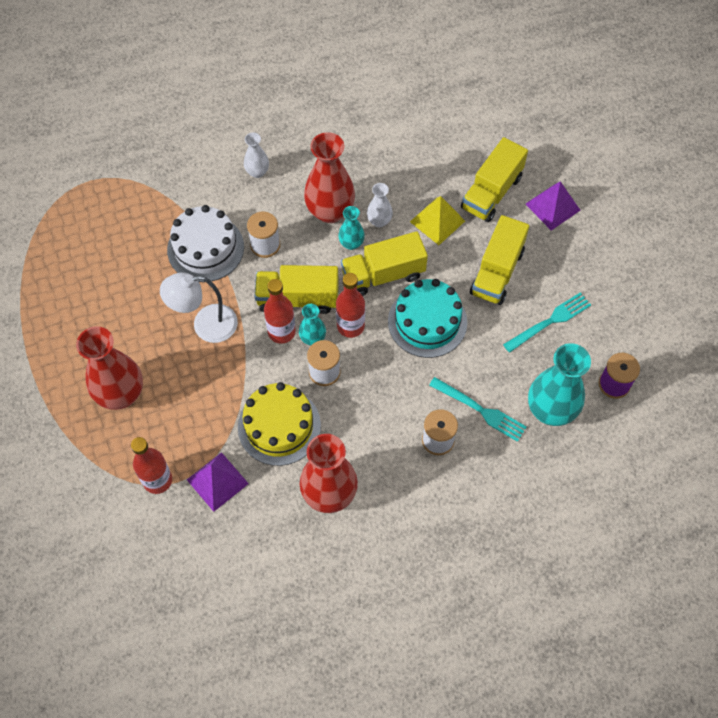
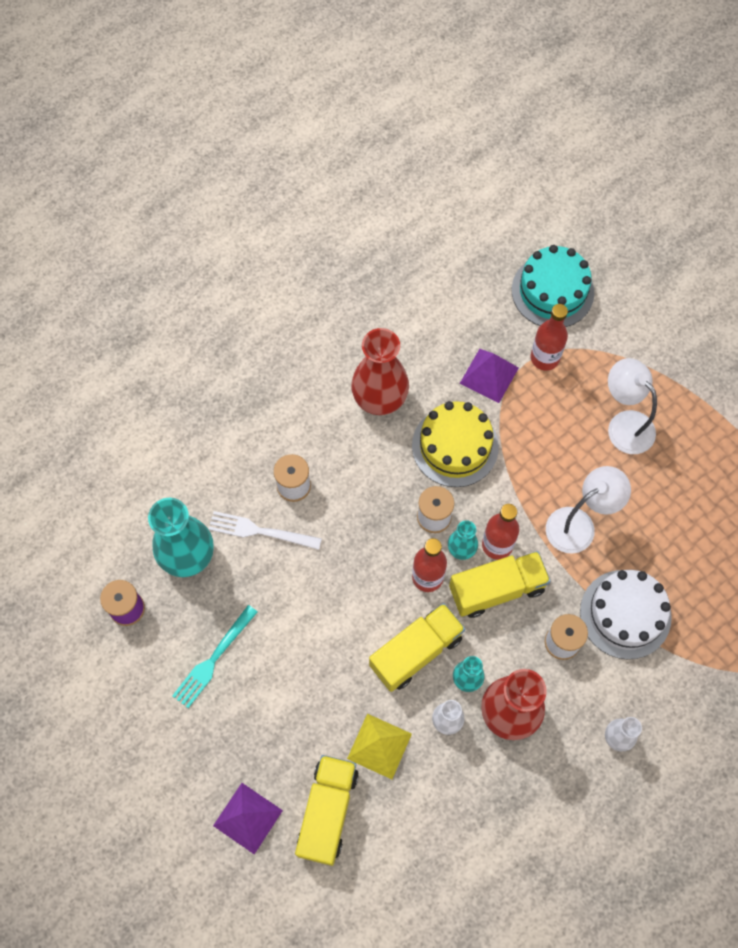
camera: 160 degrees right, 5 degrees up
(121, 394) = (624, 424): red vase -> white lamp
(427, 321) = (347, 611): turquoise cake -> turquoise cake (552, 291)
(481, 410) = (259, 531): turquoise fork -> white fork
(497, 272) = (289, 701): yellow truck -> none

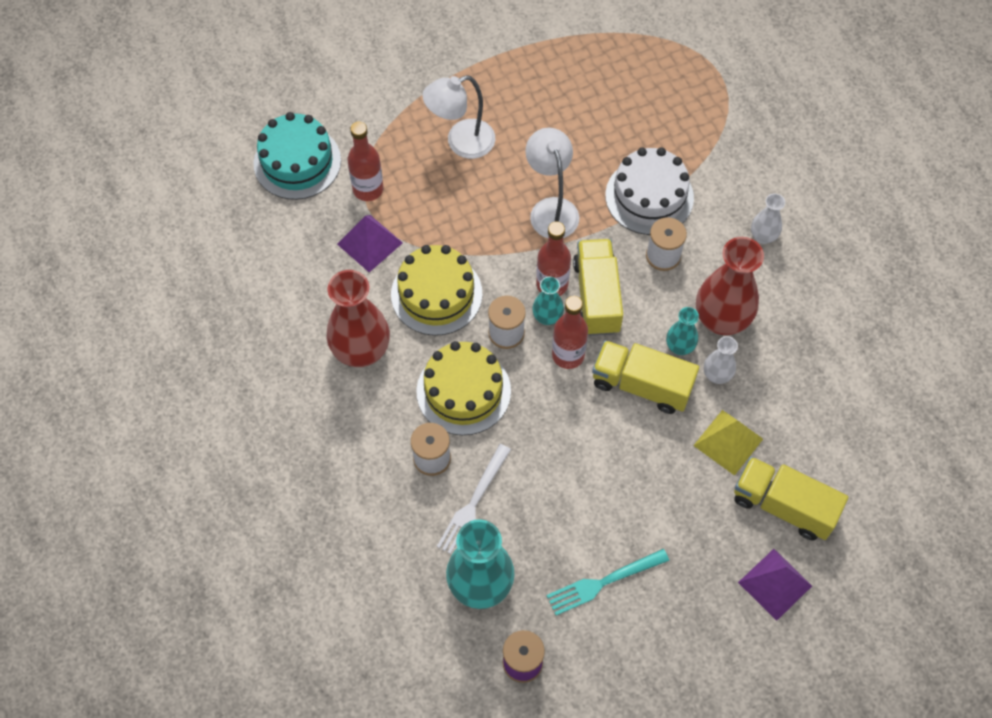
camera: 75 degrees left, 5 degrees down
(213, 660) = (602, 583): turquoise fork -> turquoise fork turned 105 degrees clockwise
(365, 495) = (463, 391): none -> yellow cake
(416, 652) = (641, 385): yellow truck -> yellow truck turned 45 degrees counterclockwise

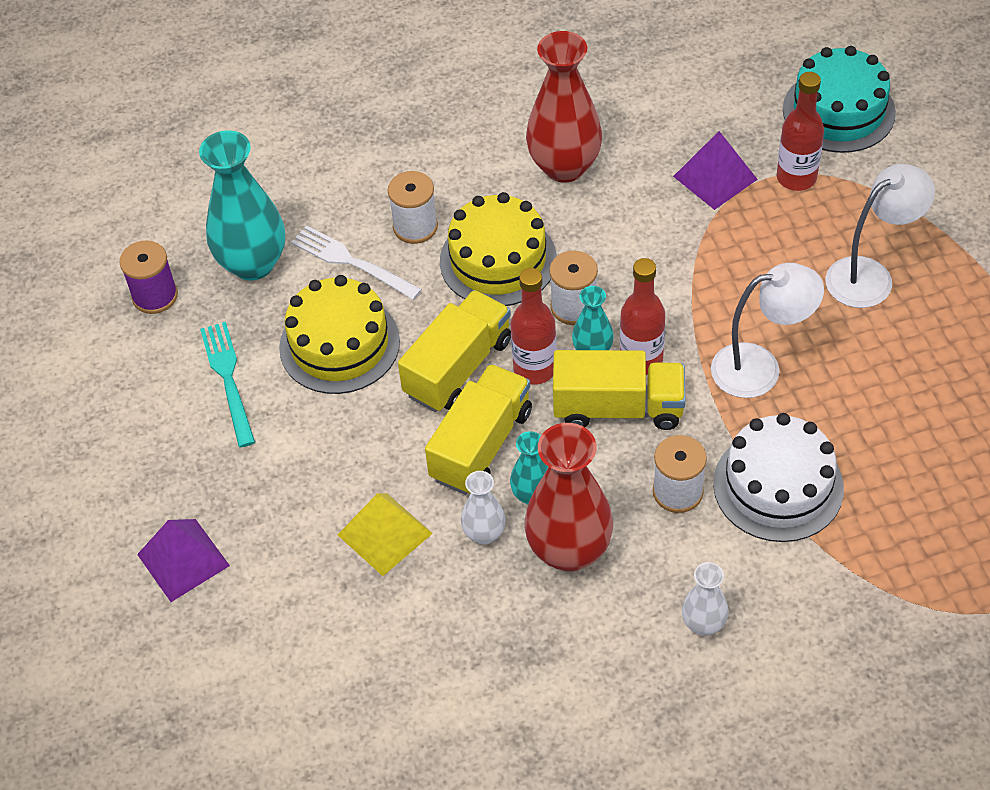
camera: 100 degrees right, 10 degrees down
(436, 294) = (636, 240): yellow cake -> yellow cake (339, 344)
(461, 143) = (870, 276): white lamp -> white lamp turned 75 degrees clockwise
(783, 506) = (284, 585): yellow truck -> yellow truck (458, 367)

